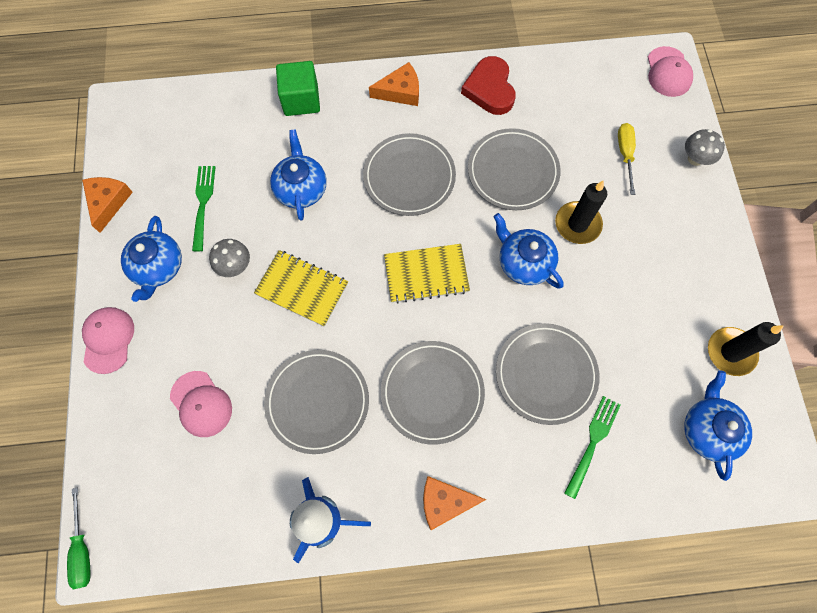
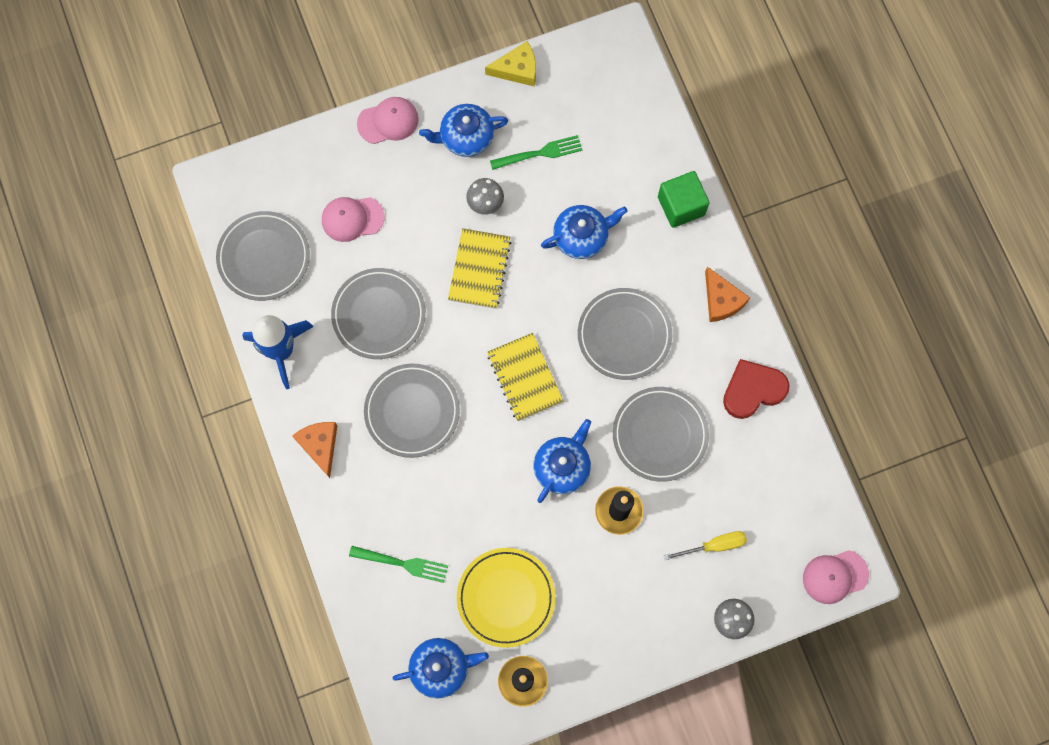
camera: 75 degrees right, 5 degrees up
(82, 549) = (215, 170): green screwdriver -> none
(108, 202) = (517, 69): orange cheese -> yellow cheese
(201, 404) = (352, 218): pink cap -> pink cap turned 45 degrees clockwise
(545, 374) = (455, 509): grey plate -> grey plate (264, 257)
(645, 347) = (506, 597): none -> yellow plate

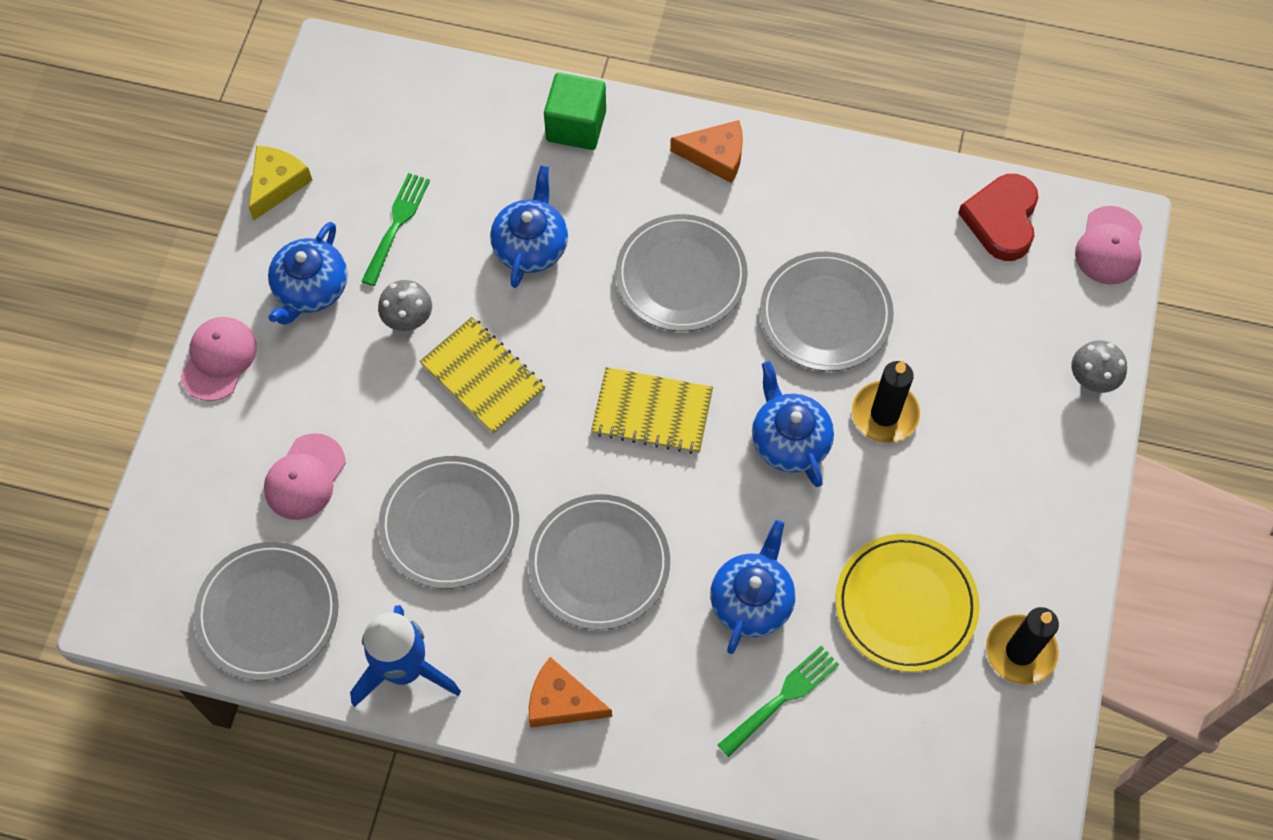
camera: 55 degrees left, 10 degrees down
(440, 668) = (943, 737): blue teapot -> blue teapot (751, 600)
(714, 545) = (993, 342): yellow screwdriver -> none
(753, 390) = (841, 191): red heart -> red heart (1001, 219)

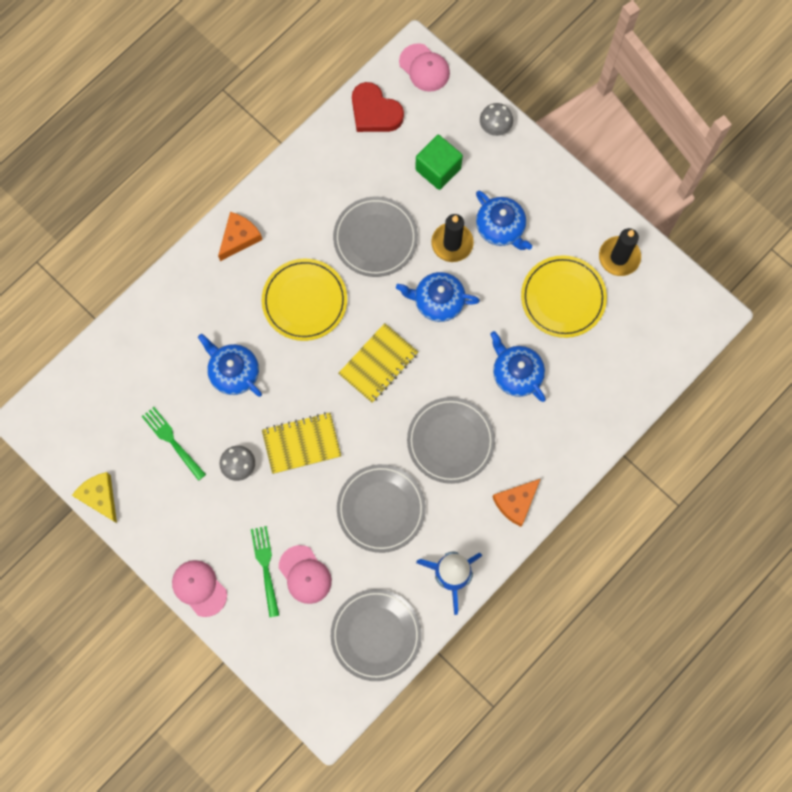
camera: 60 degrees left, 10 degrees up
(311, 288) = (184, 512): blue teapot -> blue teapot (501, 228)
(576, 126) = (169, 304): green cube -> green cube (438, 169)
(681, 276) = (304, 301): grey plate -> yellow plate
(781, 699) = (577, 390): green fork -> green fork (266, 568)

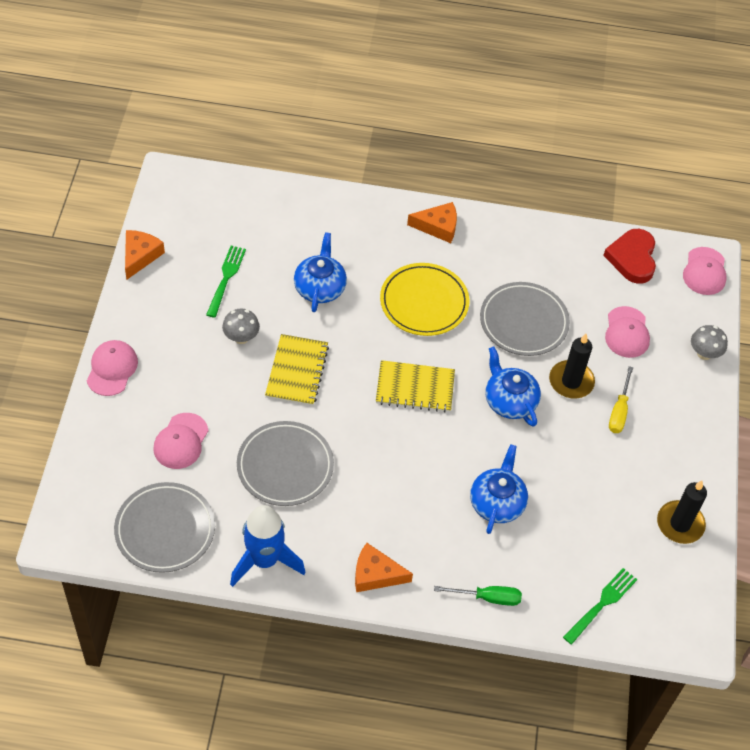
camera: 50 degrees right, 20 degrees down
(100, 497) = (140, 256): yellow cheese -> orange cheese
(266, 568) = (165, 408): green fork -> green fork (601, 604)
(301, 443) = (297, 371): yellow notebook -> yellow notebook turned 60 degrees clockwise
(438, 169) = (627, 332): green cube -> pink cap
(450, 441) = (391, 485): grey plate -> none
(501, 228) = (619, 411): blue teapot -> yellow screwdriver
(563, 298) = (600, 499): yellow plate -> none
(586, 436) = (487, 598): none -> green screwdriver

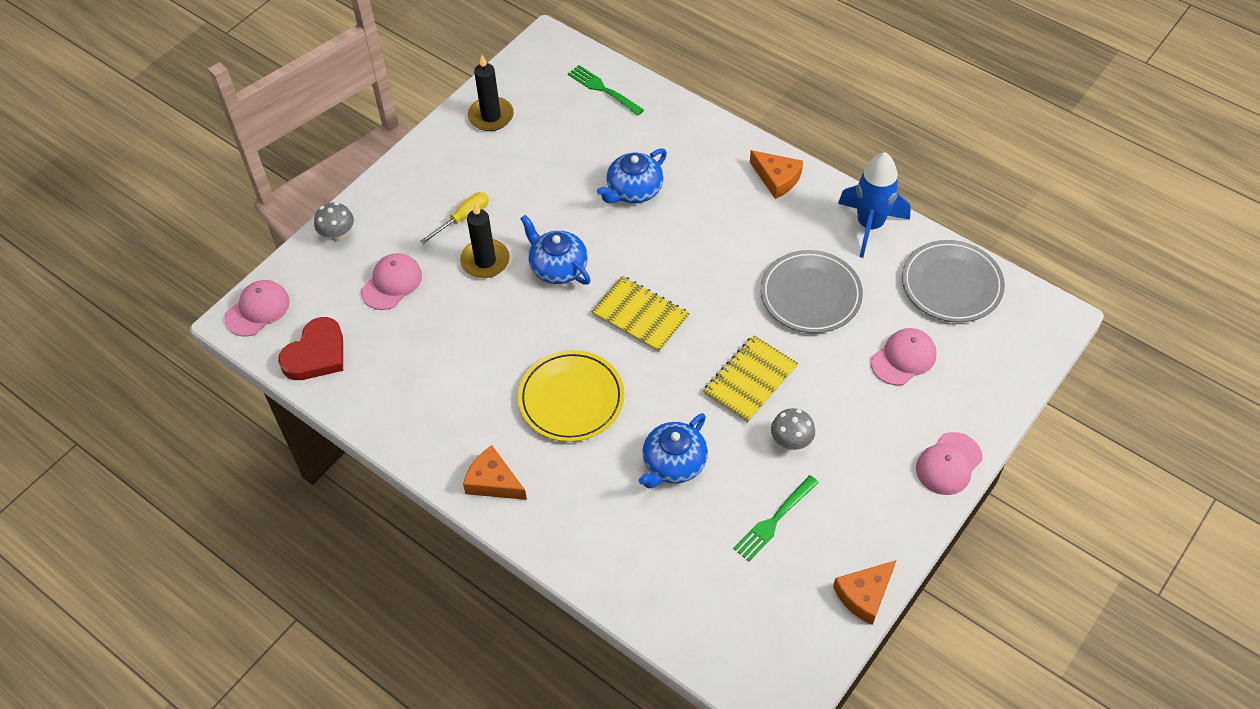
camera: 145 degrees left, 0 degrees up
(487, 598) = (692, 128): green screwdriver -> none
(509, 401) = (557, 267): blue teapot -> blue teapot turned 135 degrees clockwise
(523, 322) = (484, 335): grey plate -> none
(601, 604) = (604, 90): green fork -> green fork turned 60 degrees clockwise

